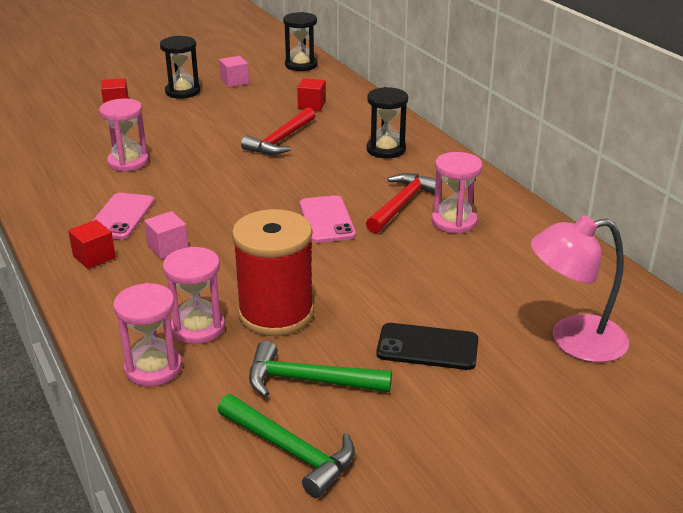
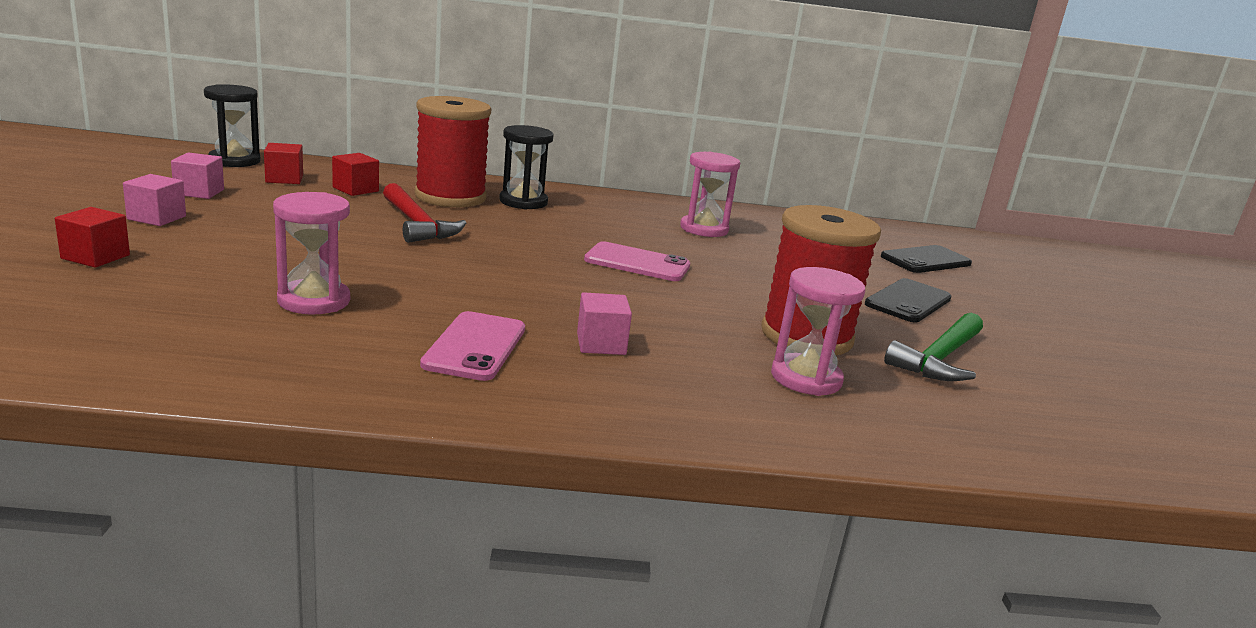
camera: 65 degrees left, 10 degrees down
(94, 257) = (568, 390): red cube -> red cube (284, 179)
(121, 217) = (475, 346): pink phone -> pink phone turned 60 degrees clockwise
(153, 368) = (876, 424): pink hourglass -> none
(182, 92) = (156, 218): black hourglass -> pink cube
(290, 451) = (1054, 399): green hammer -> none
(350, 129) = (450, 197): none -> red spool
(402, 204) = (646, 232): red hammer -> none
(573, 340) = (925, 260): pink lamp -> black phone

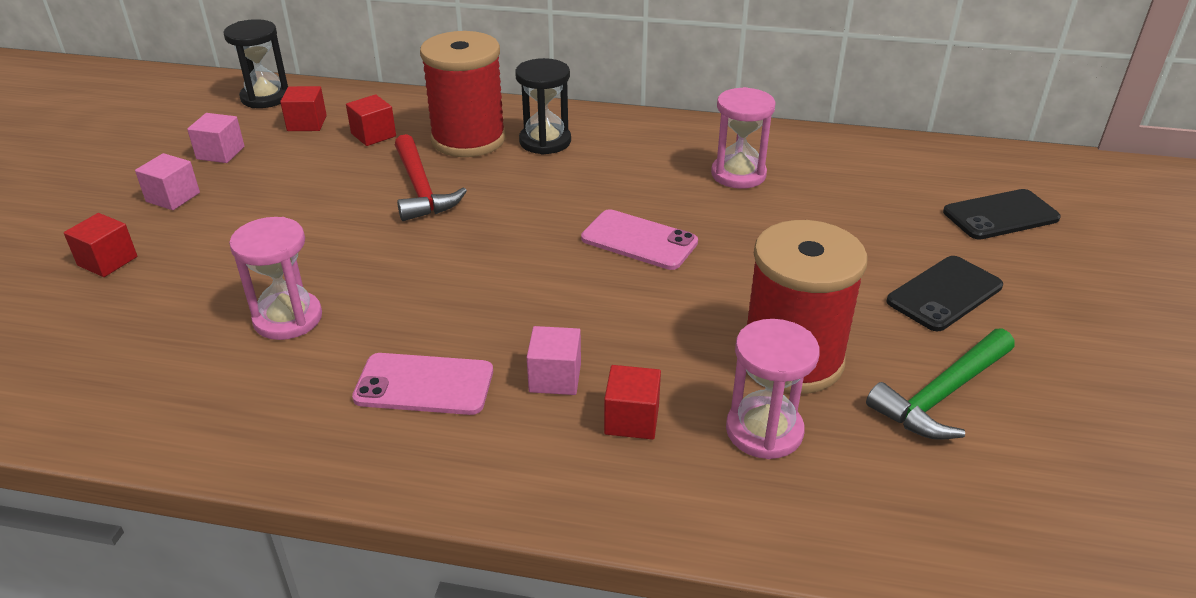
camera: 15 degrees right, 15 degrees up
(475, 346) = (424, 385): pink phone -> pink phone turned 75 degrees clockwise
(685, 371) = (632, 419): none -> red cube

